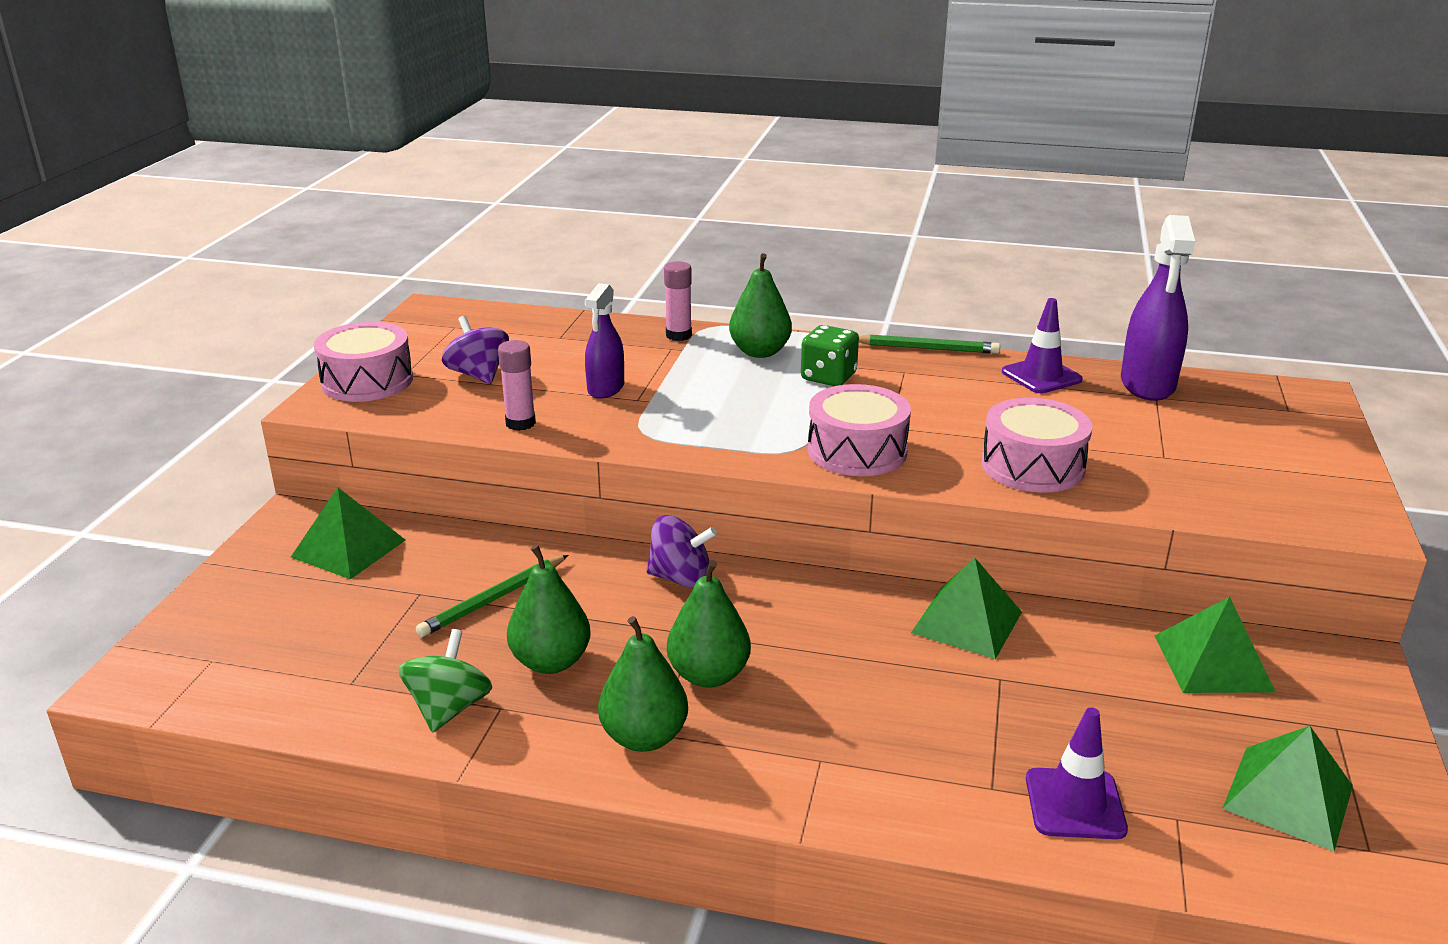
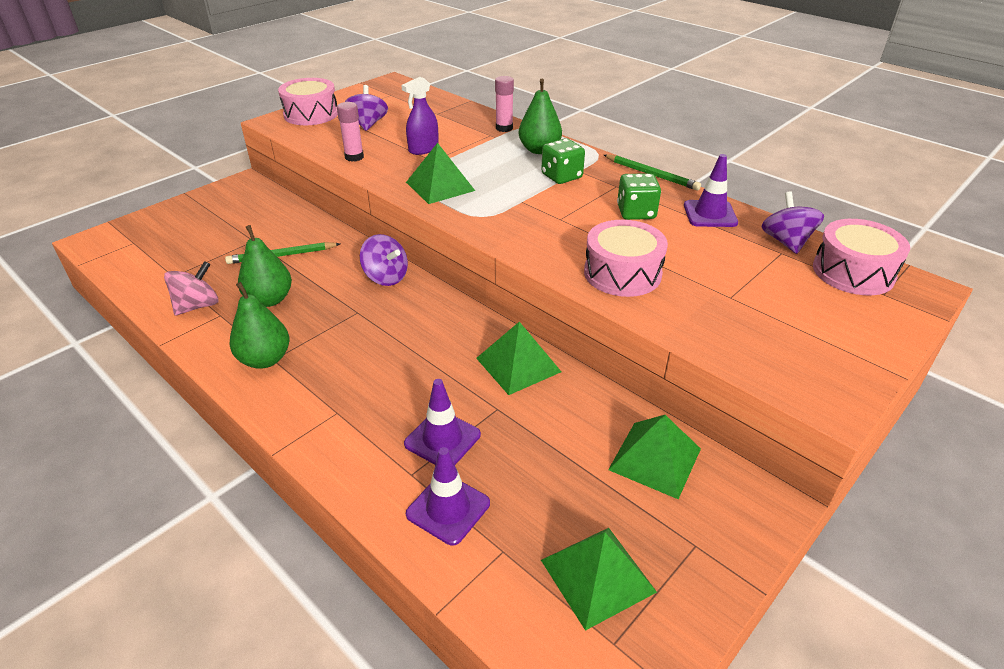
camera: 30 degrees right, 10 degrees up
(348, 548) = (249, 206): green pyramid -> green pyramid (440, 186)
(449, 708) = (197, 306): green spinning top -> pink spinning top
(708, 675) = (336, 338): green pear -> none
(857, 451) = (519, 228): pink drum -> pink drum (853, 272)
(964, 396) = (636, 212): none -> green dice
(981, 736) = (442, 439): none -> purple traffic cone
(1147, 384) = (786, 242): purple spray bottle -> purple spinning top

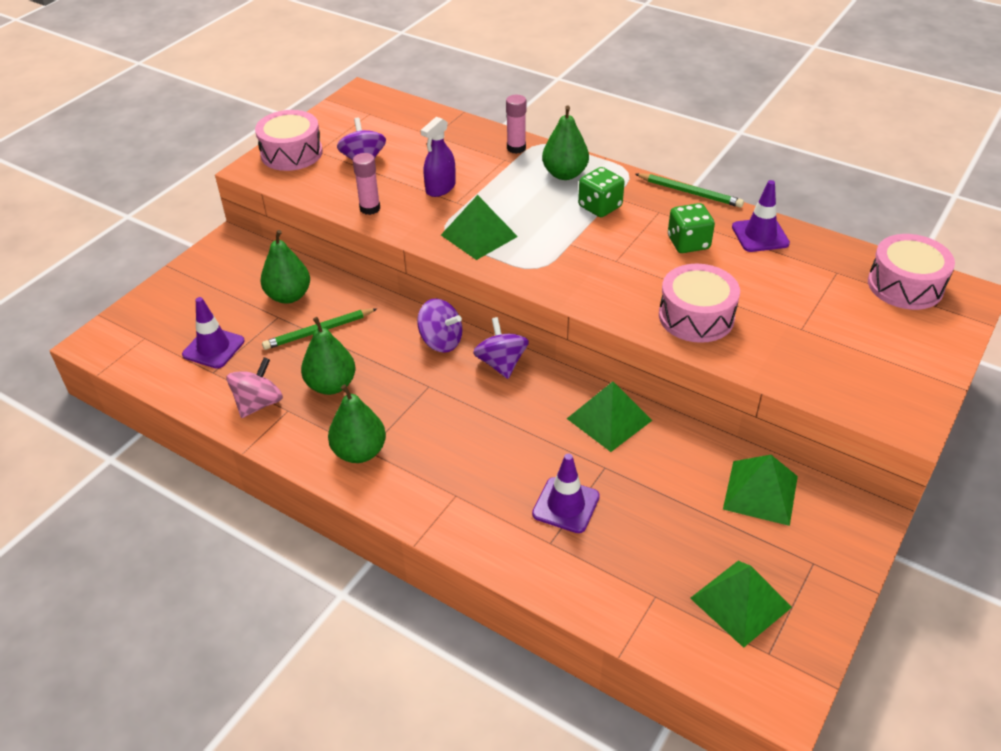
camera: 10 degrees left, 5 degrees up
(271, 226) = (289, 296): none -> green pear
(448, 509) = (595, 568): purple traffic cone -> purple traffic cone (213, 348)
(786, 242) = (838, 259): purple spinning top -> purple spinning top (501, 363)

